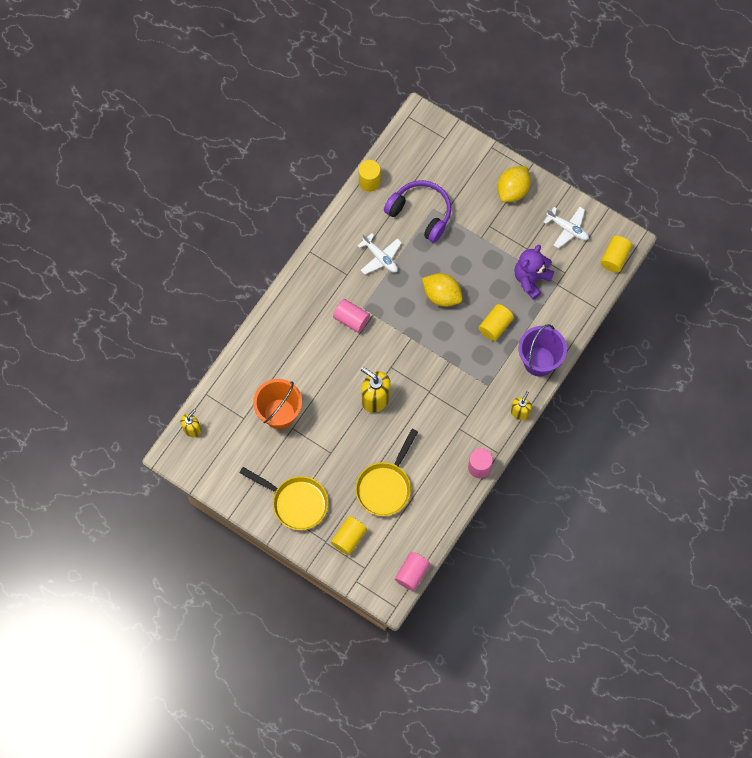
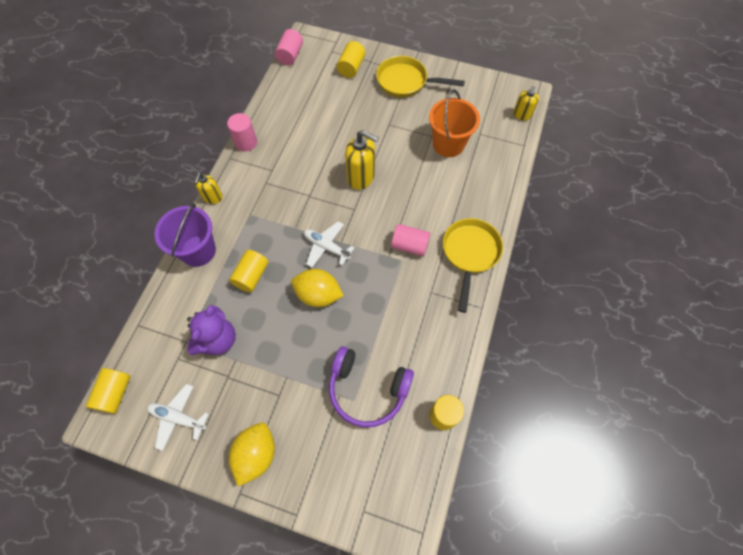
camera: 165 degrees right, 5 degrees down
(380, 257) = (400, 321): white plane -> white plane (326, 247)
(385, 486) = (330, 109): yellow pan -> yellow pan (470, 254)

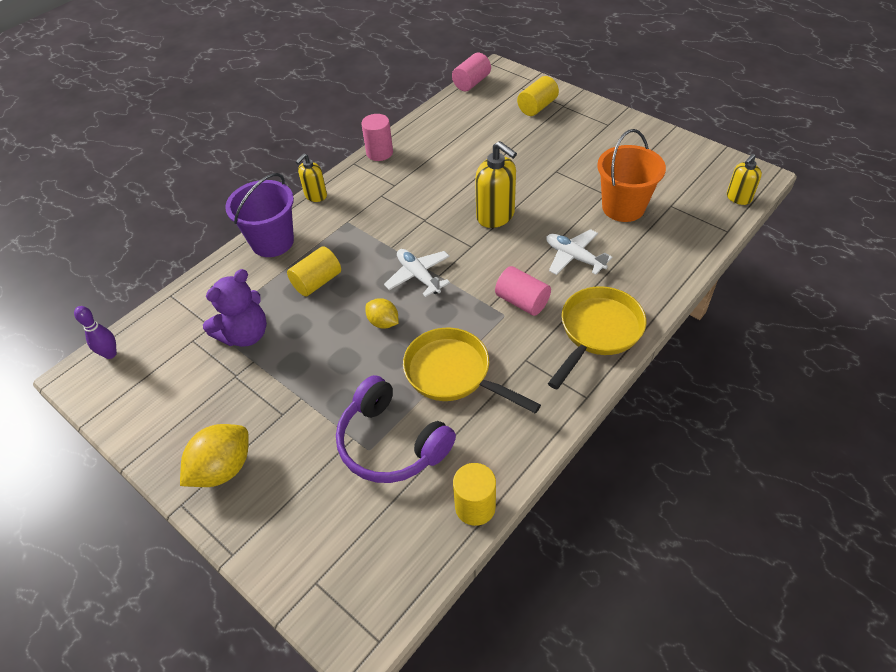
camera: 25 degrees right, 15 degrees down
(115, 393) = (110, 354): yellow cylinder -> purple bowling pin
(178, 417) = (160, 400): white plane -> white plane (574, 257)
(318, 295) = (383, 322): yellow lemon -> yellow lemon, size x0.60
(406, 82) = (598, 133): yellow pan -> yellow pan (453, 374)

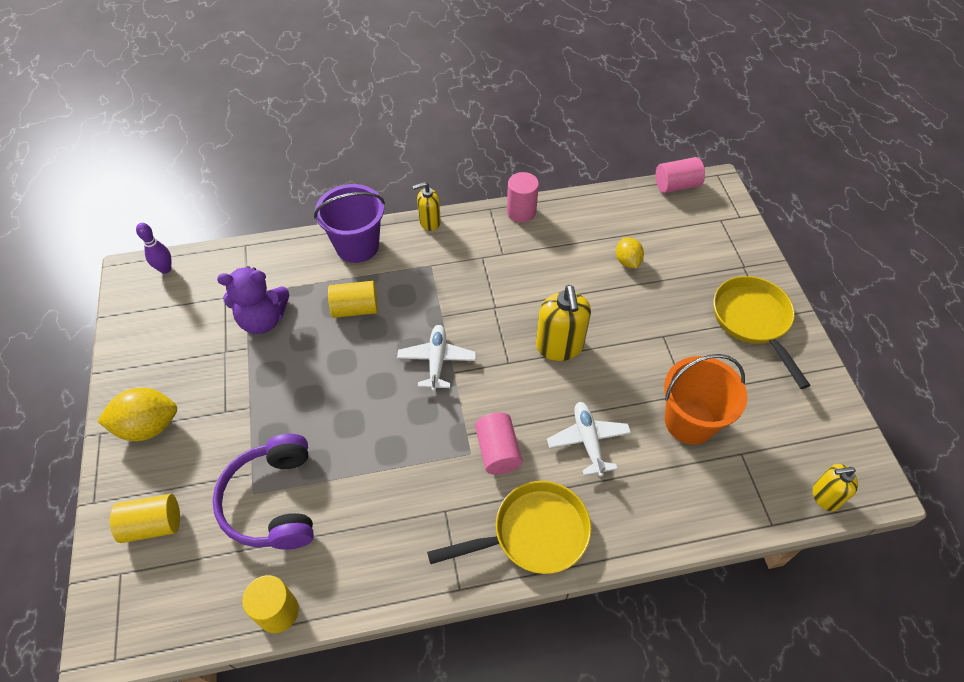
camera: 35 degrees right, 5 degrees up
(383, 322) = (368, 385): yellow lemon -> yellow lemon (627, 261)
(453, 374) = (376, 477): yellow pan -> yellow pan (753, 321)
(537, 107) = (715, 252): yellow cylinder -> yellow cylinder (153, 525)

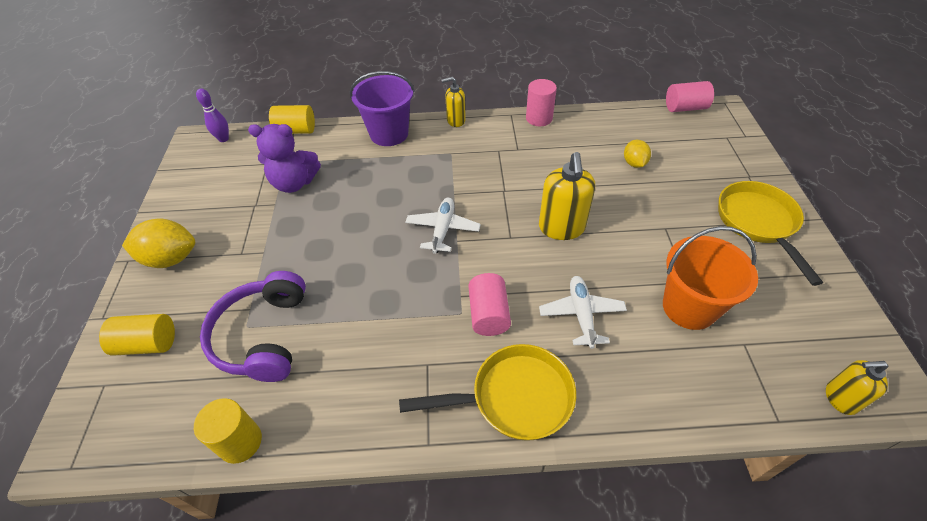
camera: 10 degrees right, 5 degrees down
(355, 308) = (377, 181): yellow cylinder -> yellow cylinder (296, 130)

